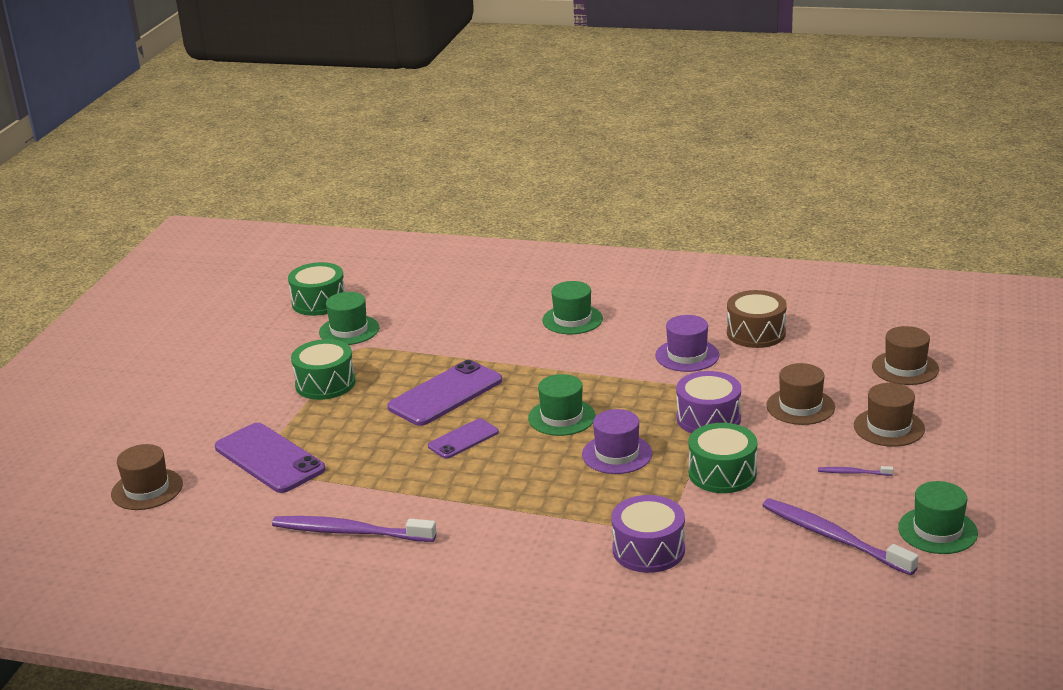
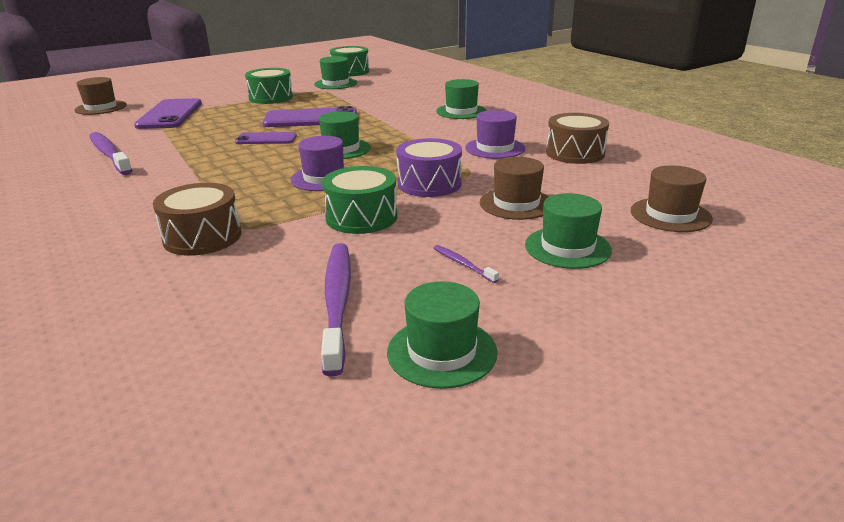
camera: 40 degrees right, 0 degrees up
(648, 550) = (202, 237): purple drum -> brown drum
(889, 427) = (567, 247): brown hat -> green hat

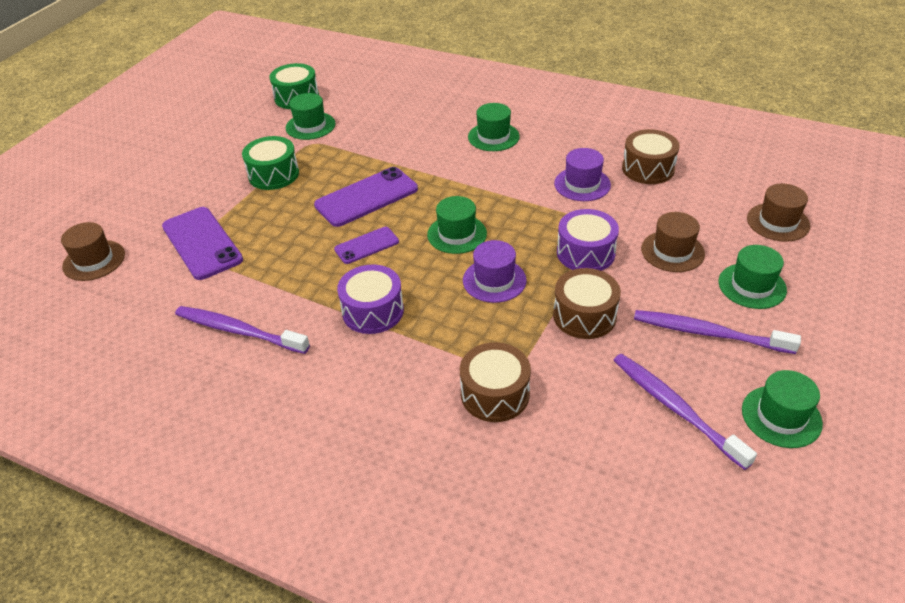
camera: 30 degrees left, 15 degrees up
(207, 169) = (373, 311): none -> purple drum
(361, 217) = (584, 315): green drum -> brown drum
(463, 264) = (708, 333): purple toothbrush -> purple toothbrush, size x2.25

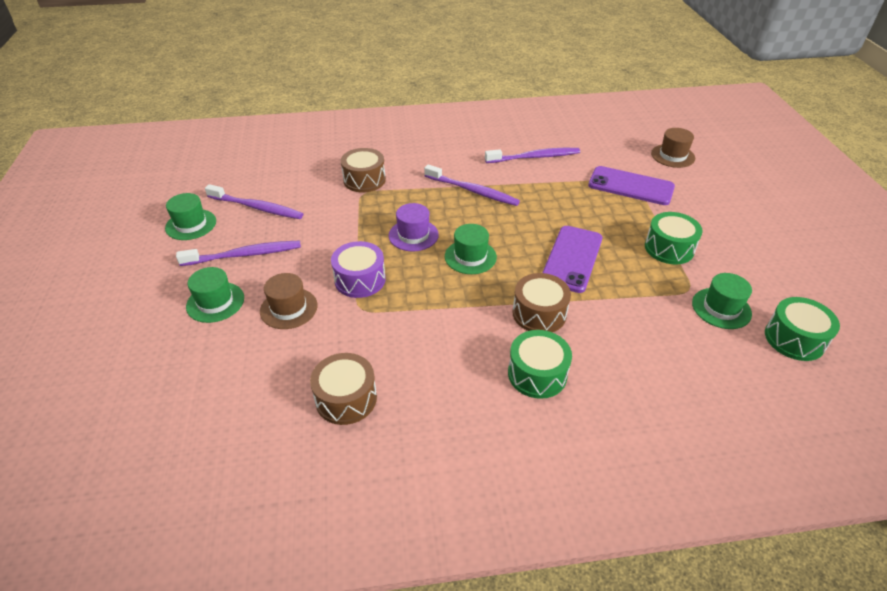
camera: 145 degrees right, 0 degrees up
(366, 245) = (524, 224): purple phone -> none
(373, 311) = (473, 191): purple drum -> purple toothbrush
(493, 137) = (537, 374): green hat -> green drum
(582, 184) = (403, 348): purple hat -> none
(584, 315) = (336, 236): brown drum -> brown drum (539, 313)
(778, 222) = (193, 379): brown hat -> none

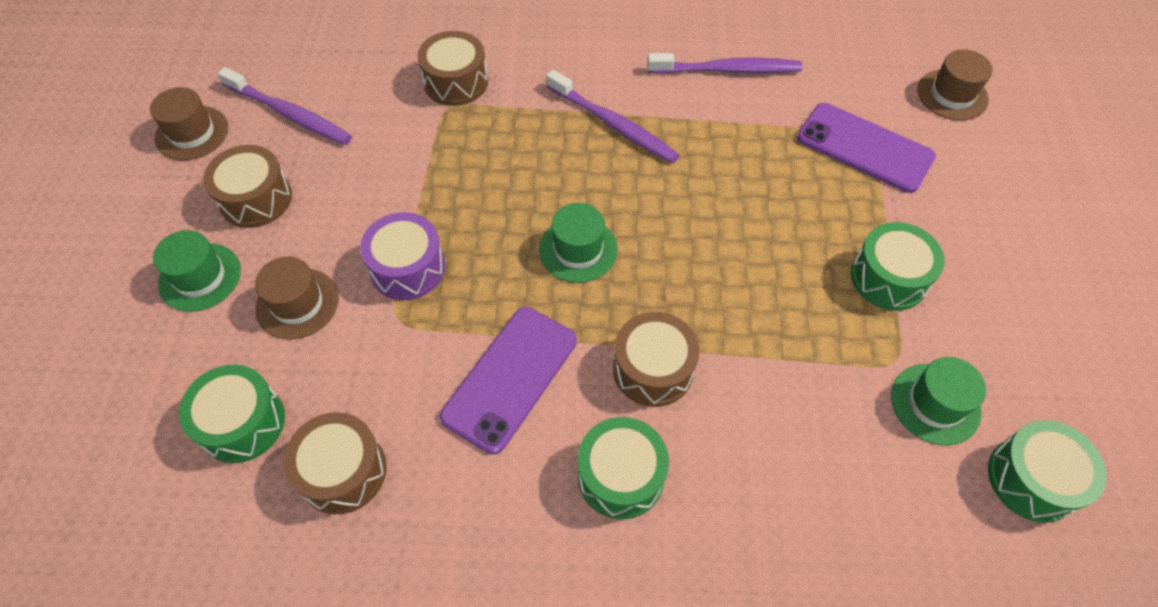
camera: 10 degrees right, 15 degrees up
(191, 224) = (192, 133): green hat -> brown hat
(245, 255) = (256, 199): purple toothbrush -> brown drum
(266, 381) = (242, 423): none -> green drum
(413, 235) = (504, 197): purple hat -> none
(572, 258) = (731, 275): purple phone -> purple phone (510, 378)

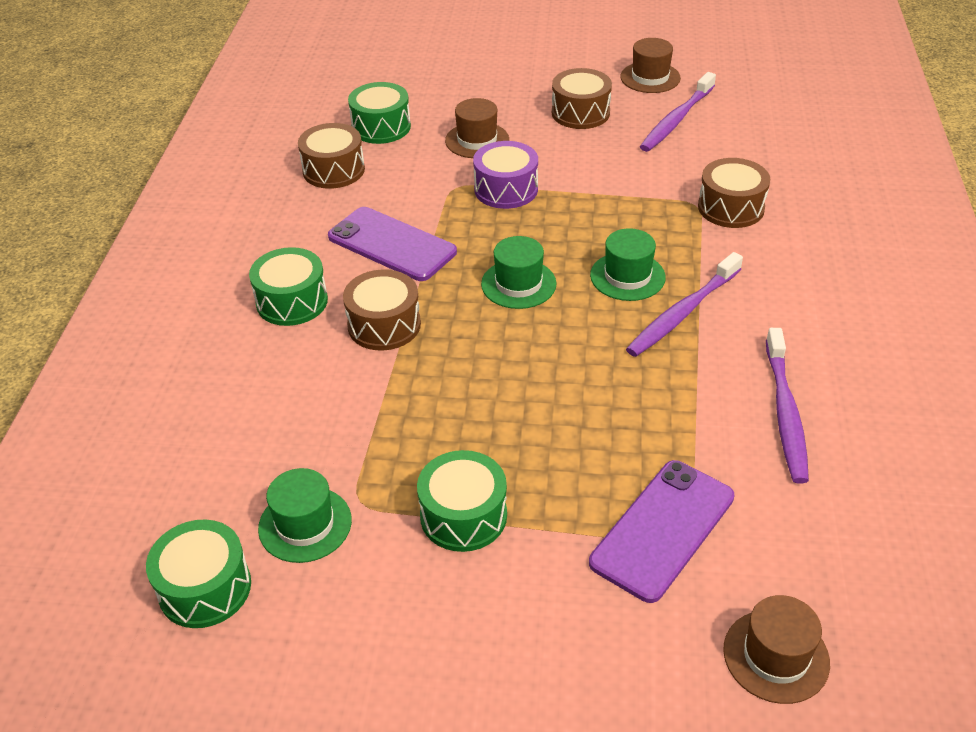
camera: 95 degrees right, 15 degrees down
(200, 277) = (506, 97): green hat -> green hat (627, 276)

